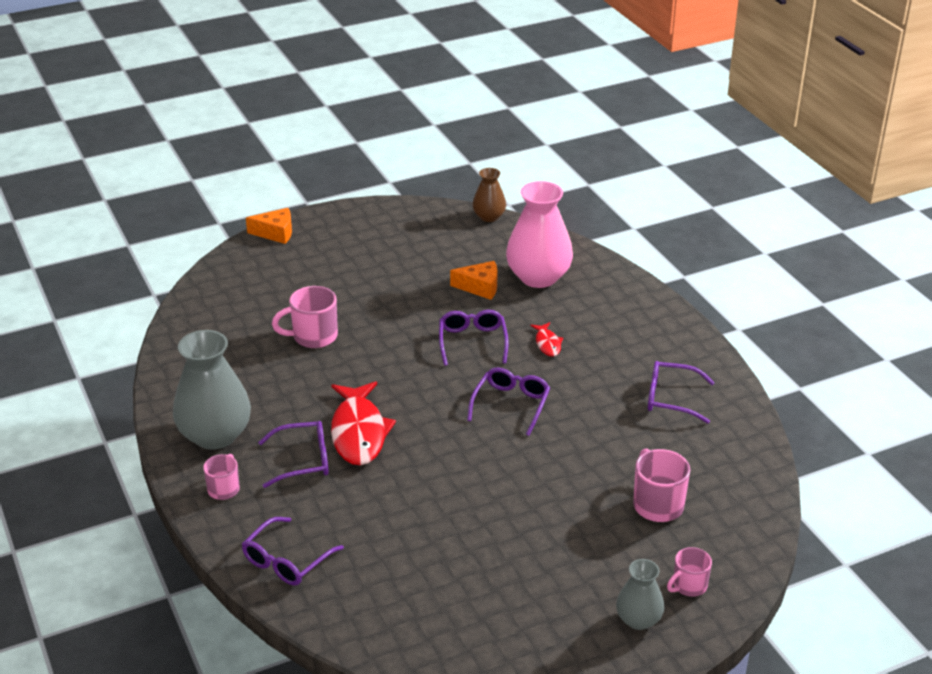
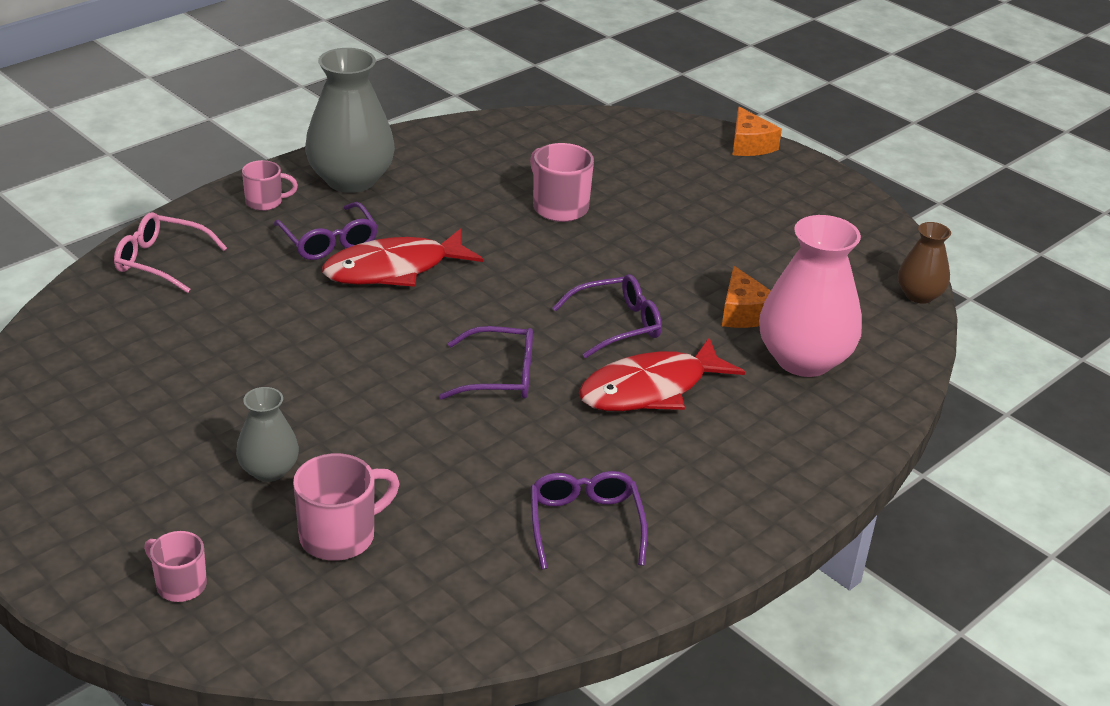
camera: 70 degrees right, 0 degrees up
(287, 561) = (161, 261): purple glasses -> pink glasses
(547, 344) = (650, 389): red fish -> red fish, size x2.12
(638, 619) = (107, 543): grey vase -> grey vase (269, 470)

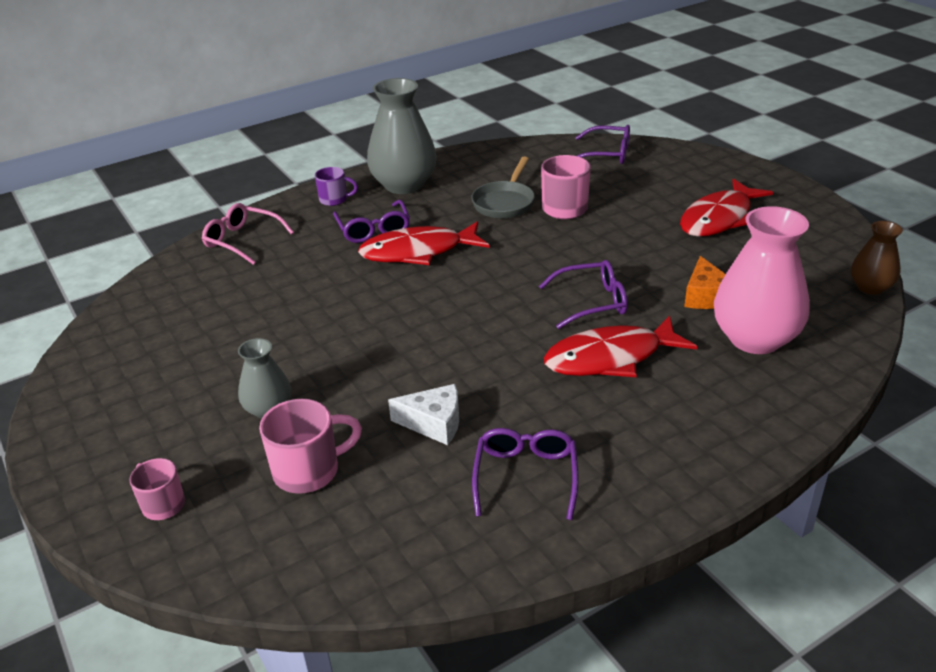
camera: 15 degrees right, 0 degrees up
(265, 202) = (334, 199): pink mug -> purple mug
(469, 474) = (434, 423): none -> white cheese
(485, 202) = (505, 202): none -> grey pan
(499, 376) = (482, 340): purple glasses -> purple glasses (607, 154)
(744, 216) = (719, 218): none -> red fish
(749, 145) = (732, 163): orange cheese -> none

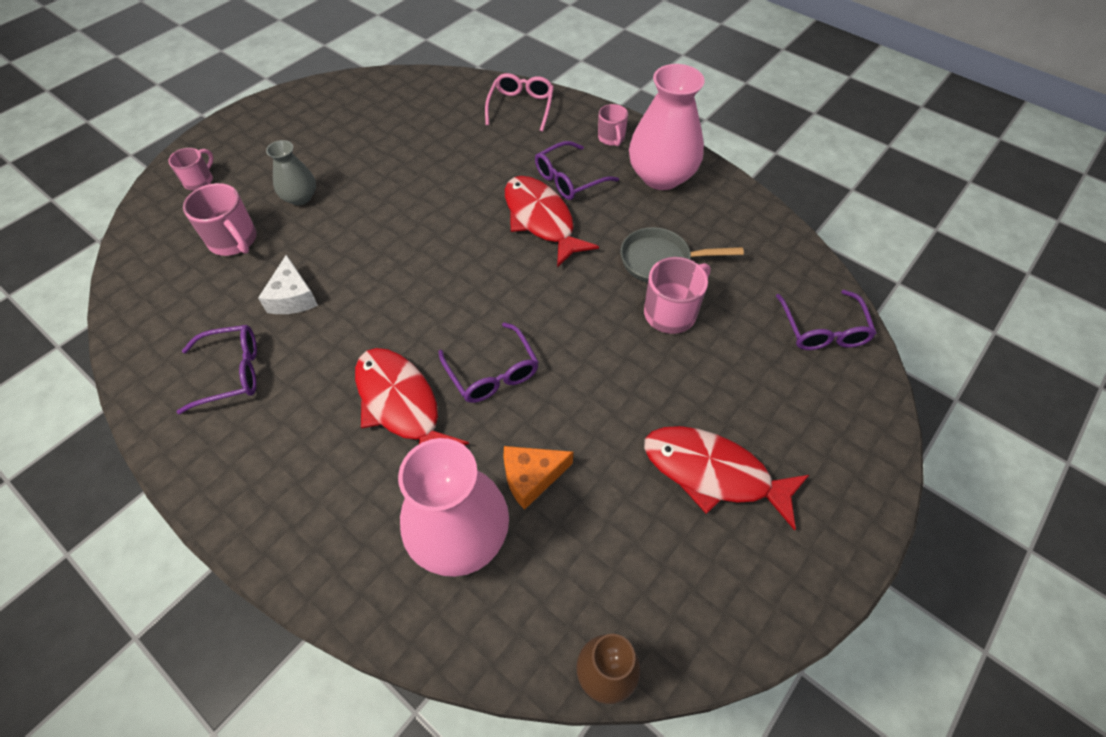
camera: 70 degrees right, 20 degrees up
(334, 199) = (611, 138): purple mug -> pink mug
(404, 185) = (661, 176): grey vase -> pink vase

